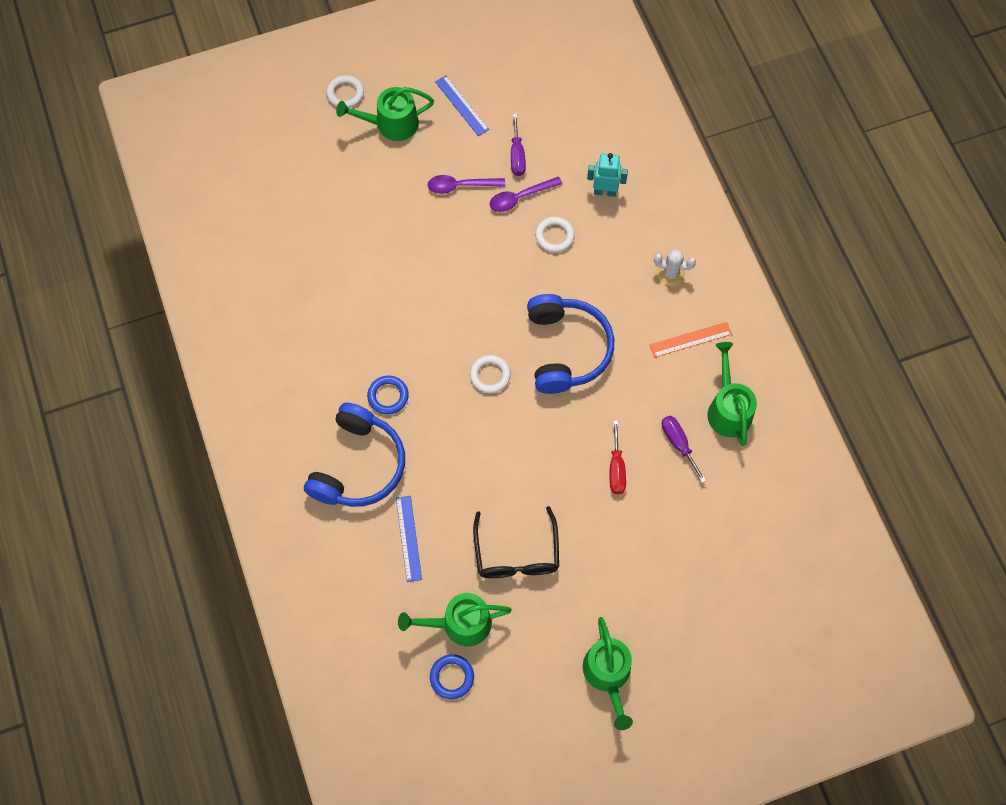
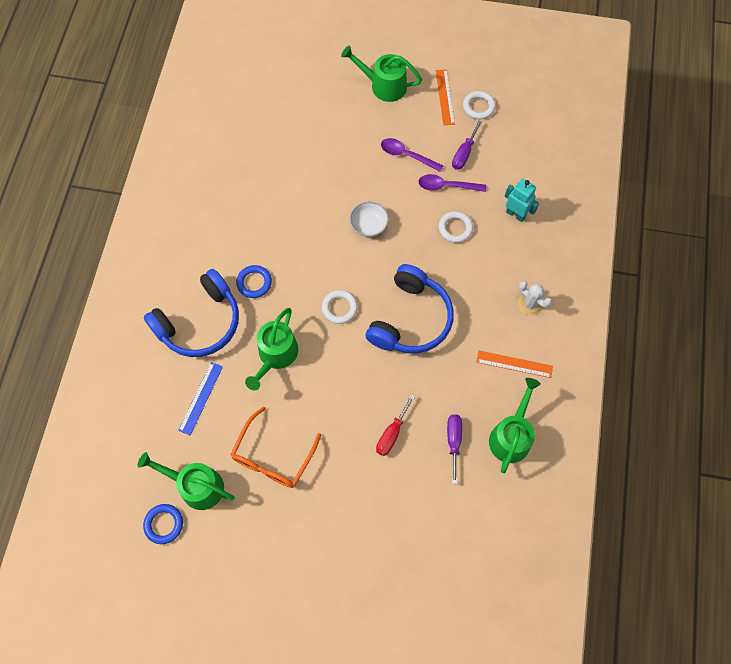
camera: 30 degrees right, 0 degrees up
(345, 94) = (364, 48): white ring -> white ring (478, 107)
(462, 105) = (445, 97): blue ruler -> orange ruler
(467, 277) = (369, 225): none -> white bowl
(516, 554) = (273, 457): black glasses -> orange glasses
(608, 674) = (283, 595): green watering can -> green watering can (276, 355)

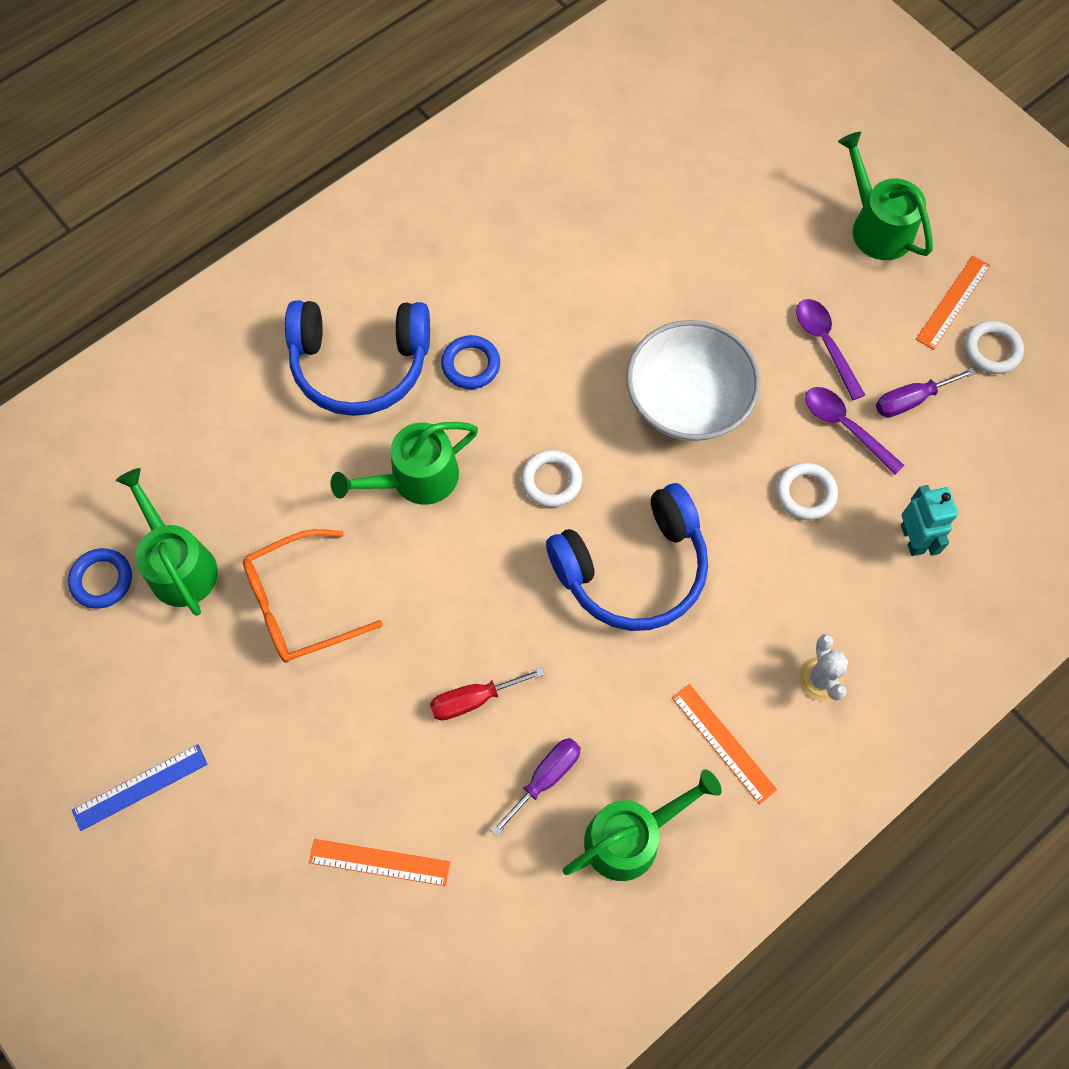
camera: 40 degrees right, 0 degrees up
(200, 398) = (278, 460): blue ruler -> blue ruler (140, 786)
(369, 225) = (687, 401): white bowl -> white bowl, size x1.94
(414, 540) = (379, 862): none -> orange ruler

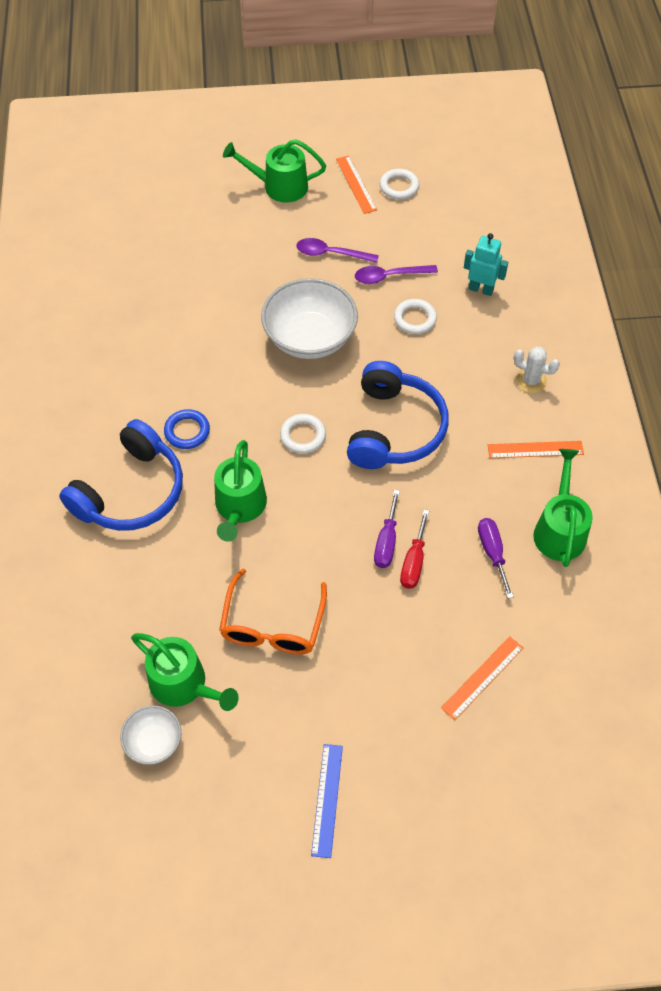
camera: 55 degrees left, 10 degrees down
(102, 580) = (153, 741): blue ring -> white bowl
(179, 565) = (183, 684): green watering can -> green watering can turned 150 degrees counterclockwise
(910, 400) = (398, 238): purple screwdriver -> purple screwdriver (386, 542)

